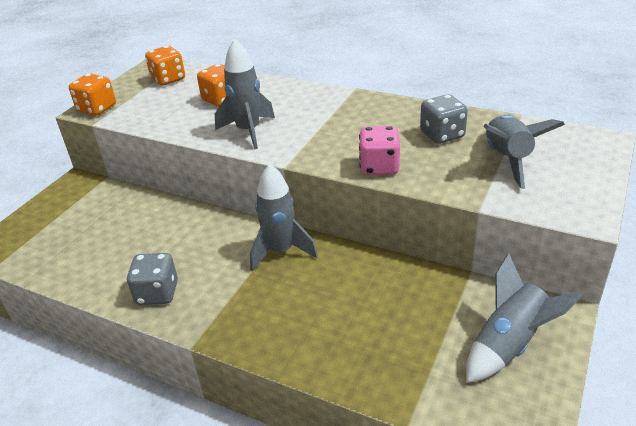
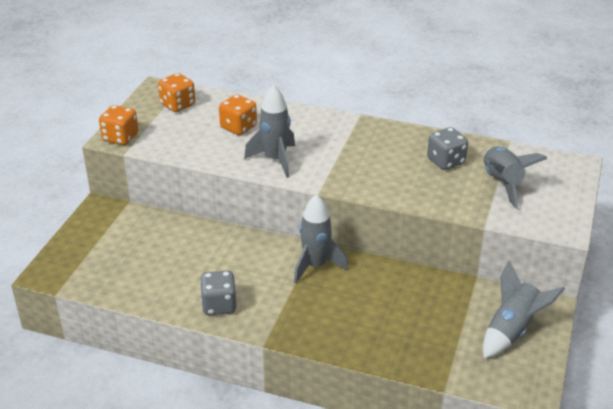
camera: 10 degrees left, 0 degrees up
(379, 167) = (398, 192): pink dice -> none

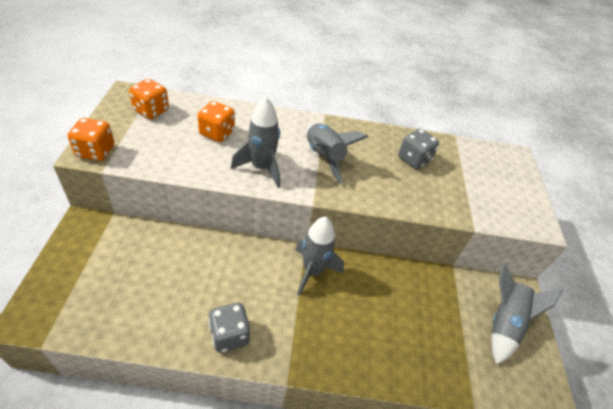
camera: 20 degrees left, 10 degrees up
(502, 183) = (468, 179): grey rocket -> grey rocket (324, 157)

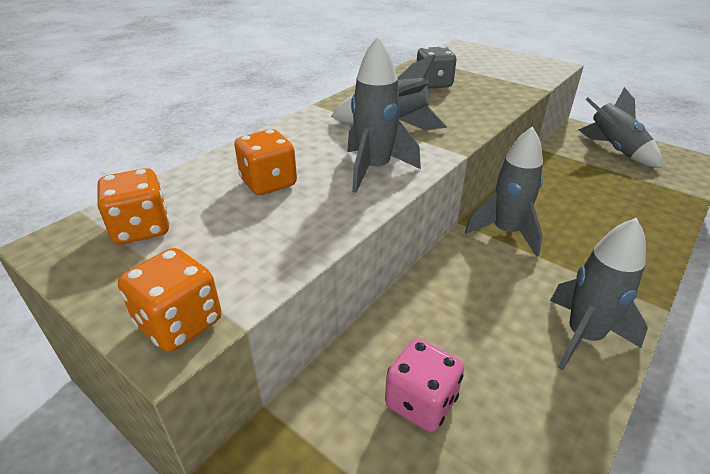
camera: 50 degrees left, 10 degrees down
(141, 269) = (421, 402): none -> pink dice
(229, 335) = (583, 336): grey dice -> grey rocket

